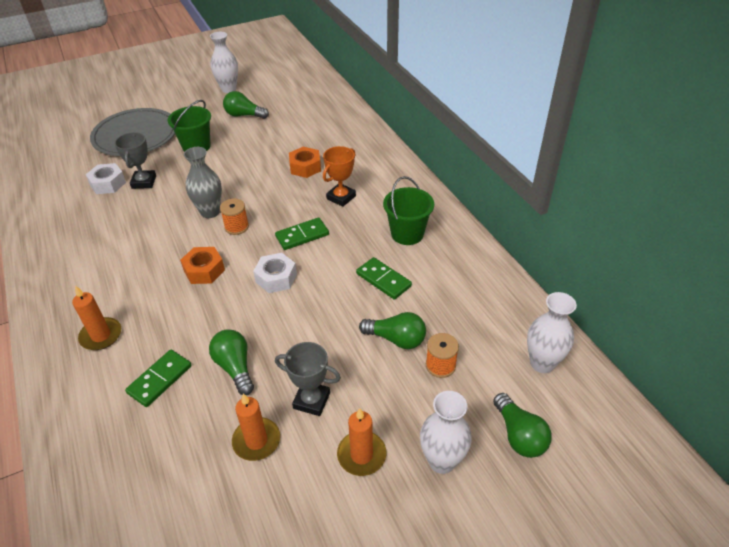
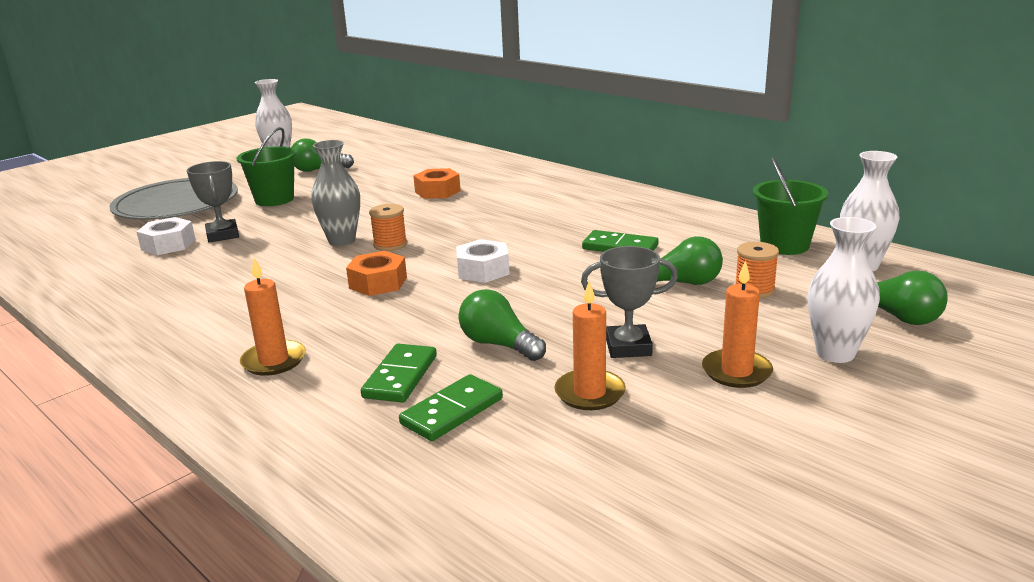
camera: 20 degrees left, 20 degrees down
(302, 236) = (484, 236): green domino -> green domino (452, 411)
(341, 197) = (505, 203): orange trophy -> none
(407, 234) = (613, 213): green bucket -> green bucket (784, 245)

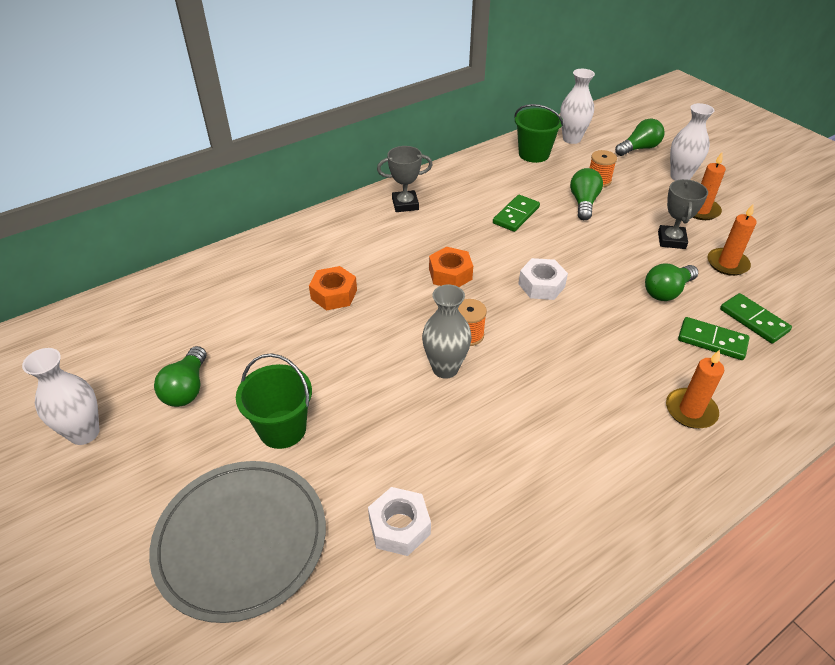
camera: 80 degrees left, 20 degrees up
(222, 235) = (388, 472): grey trophy -> grey trophy (405, 204)
(378, 283) = (553, 346): orange nut -> orange nut (450, 274)

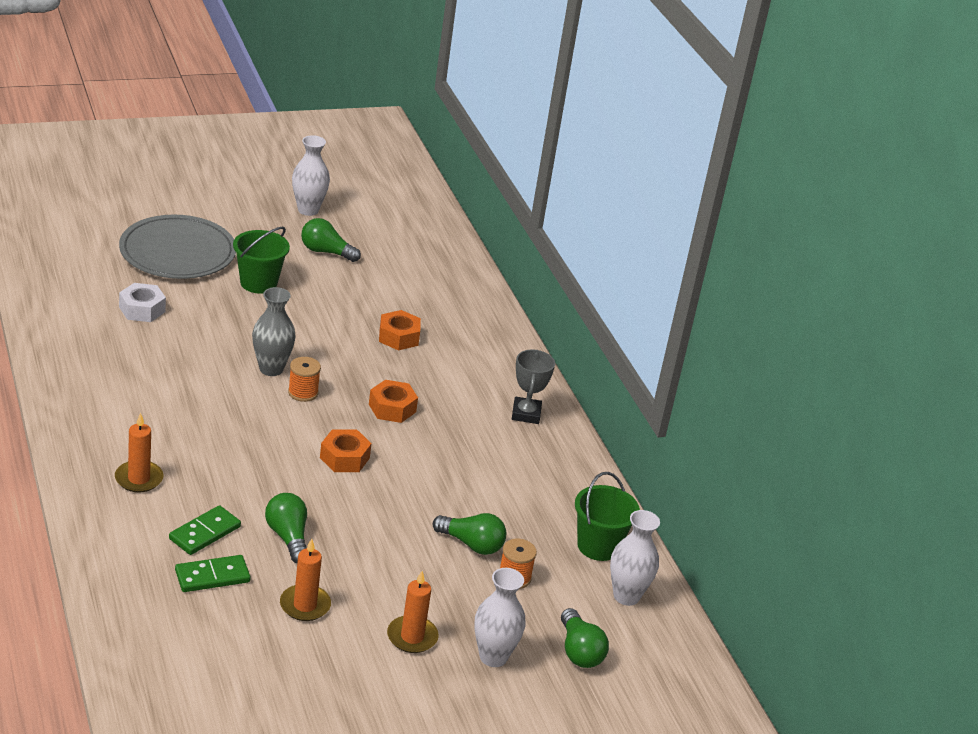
camera: 100 degrees right, 10 degrees down
(516, 215) = (470, 484): green domino -> none
(541, 285) = (344, 458): white nut -> orange nut
(671, 240) = (368, 582): grey trophy -> none

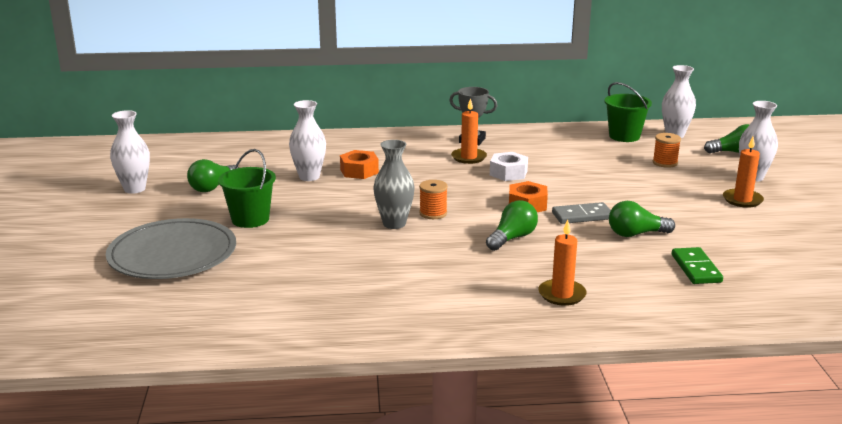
camera: 70 degrees left, 10 degrees down
(142, 309) = (272, 278): white nut -> white nut (508, 173)
(205, 533) = (637, 268): green domino -> none
(305, 605) = (720, 234): orange candle -> orange candle (469, 157)
(326, 498) = (582, 216): none -> grey domino
(372, 306) = (309, 177): none -> white vase
(392, 408) = (460, 182): orange nut -> none
(471, 544) = (630, 172): green light bulb -> green light bulb (512, 238)

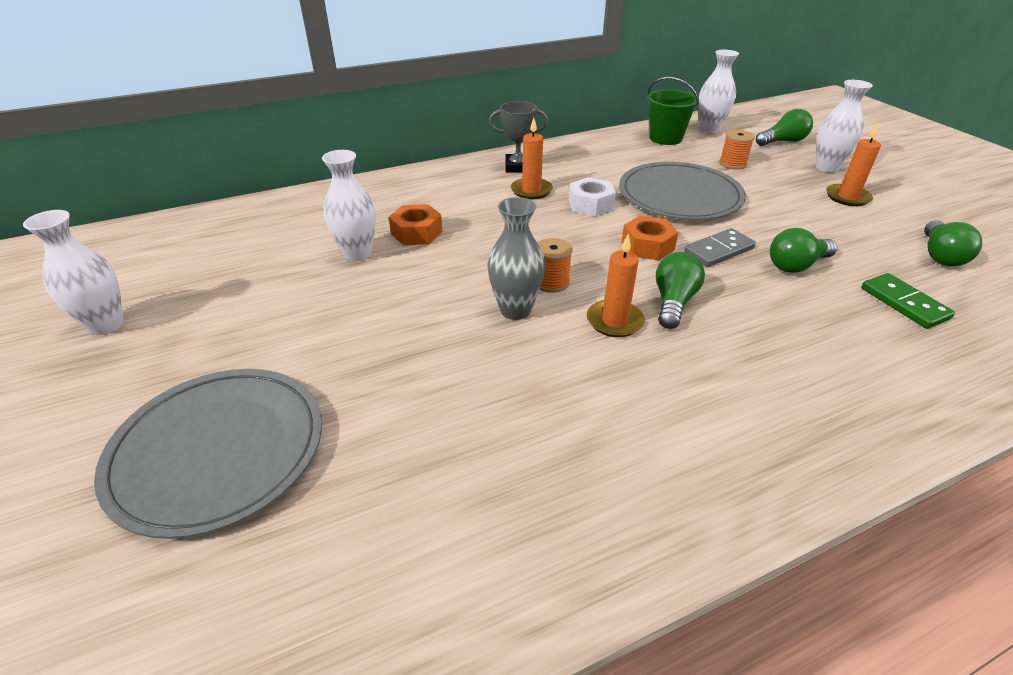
camera: 20 degrees left, 15 degrees up
(213, 187) = (229, 297): green light bulb -> green light bulb (940, 255)
(250, 219) = (313, 346): green bucket -> none
(562, 294) = (810, 387): orange candle -> orange candle (614, 321)
(590, 178) = (679, 196): none -> grey plate

